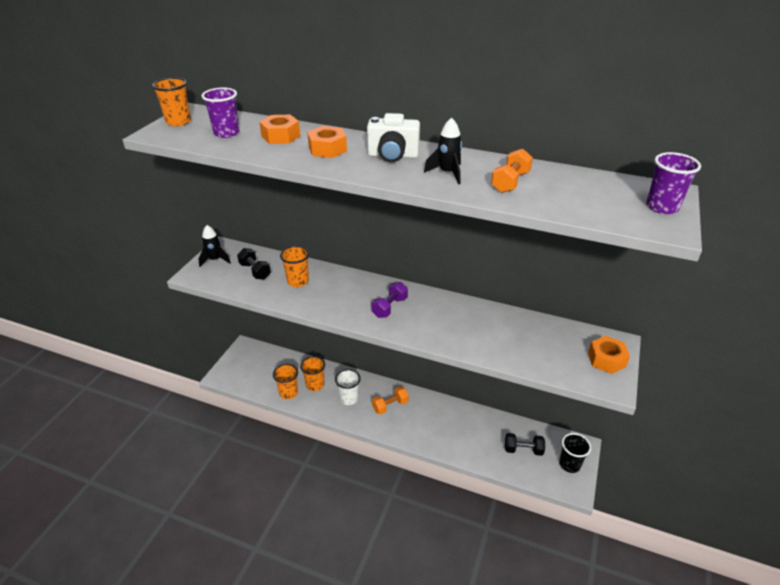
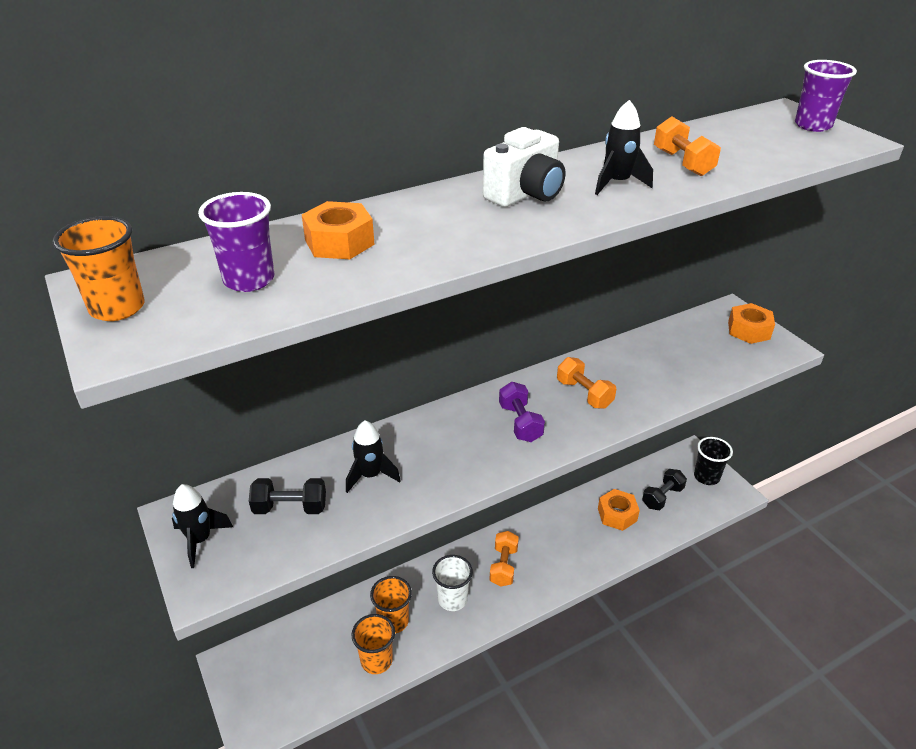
camera: 50 degrees left, 0 degrees up
(298, 281) = (370, 475): orange cup -> black rocket
(327, 149) = (439, 225): orange nut -> orange nut (617, 514)
(443, 318) = (584, 394): none -> orange dumbbell

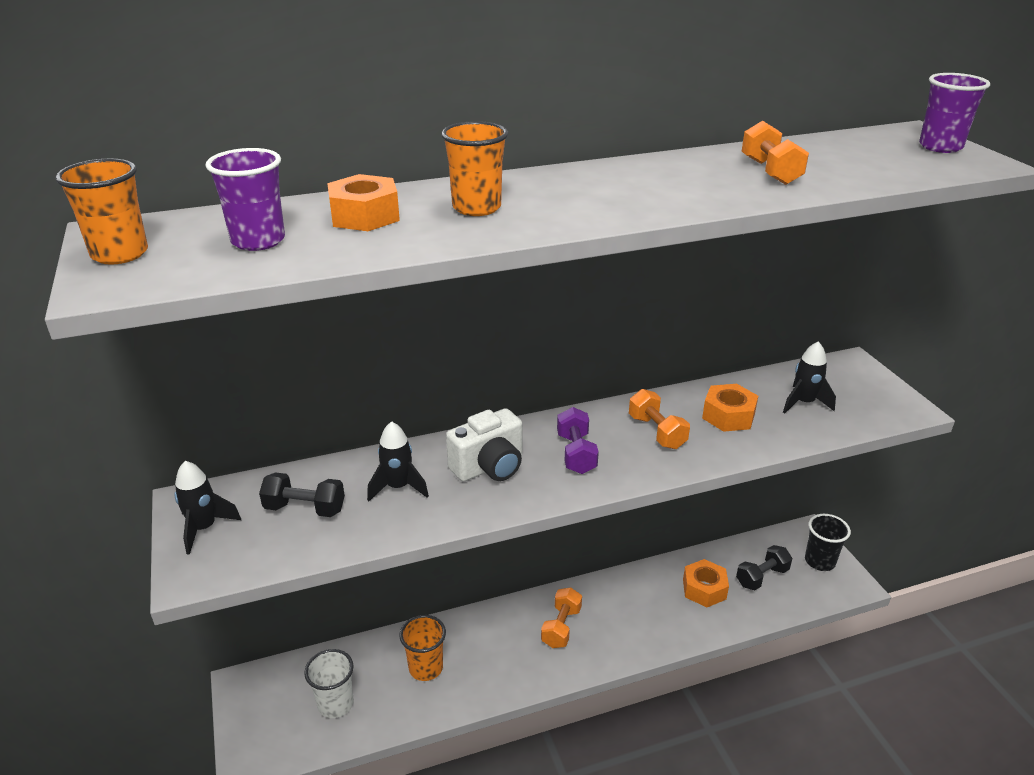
camera: 10 degrees right, 5 degrees down
(376, 660) = (397, 707): orange cup -> orange cup (476, 208)
(452, 599) = (496, 654): white cup -> white cup (335, 704)
(525, 194) = (581, 188): white camera -> white camera (489, 467)
(617, 183) = (687, 185): black rocket -> black rocket (803, 403)
(748, 330) = (868, 386): orange nut -> orange nut (728, 416)

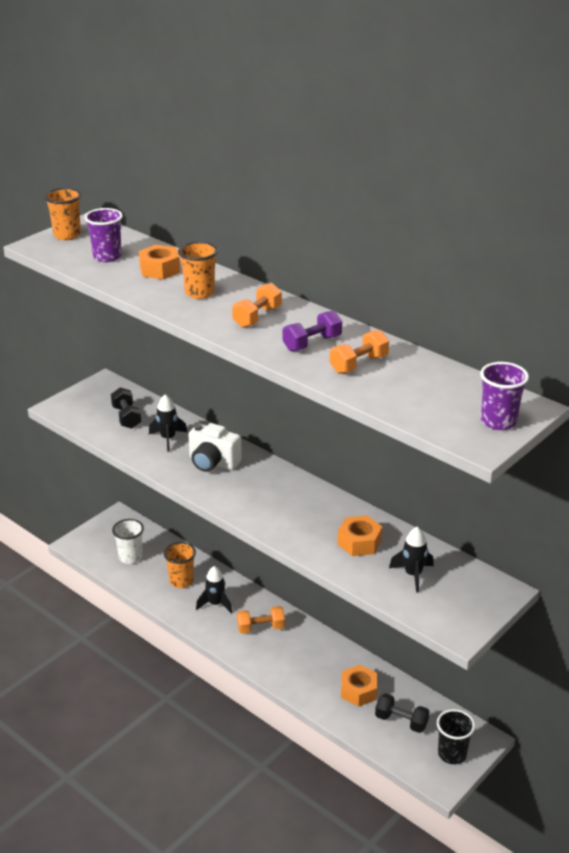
camera: 60 degrees right, 0 degrees up
(204, 528) = (89, 395): black rocket -> black rocket (215, 604)
(576, 453) = (255, 490): purple dumbbell -> purple dumbbell (312, 343)
(656, 432) = (309, 516): orange dumbbell -> orange dumbbell (257, 317)

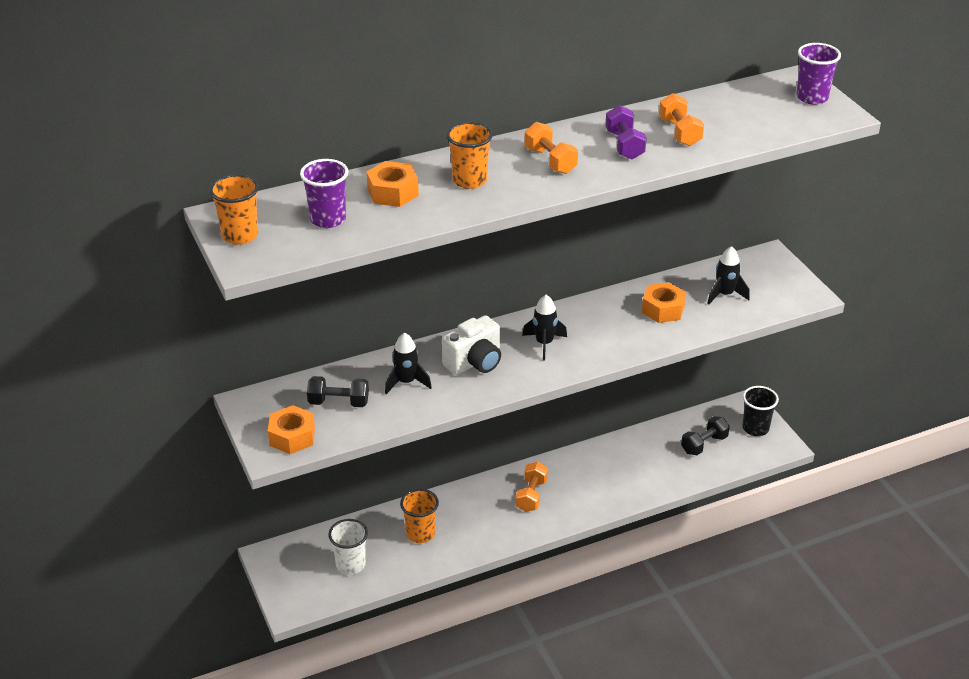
camera: 65 degrees left, 5 degrees up
(215, 604) = (474, 518): black rocket -> black rocket (544, 343)
(358, 691) = (653, 457): orange nut -> orange nut (292, 436)

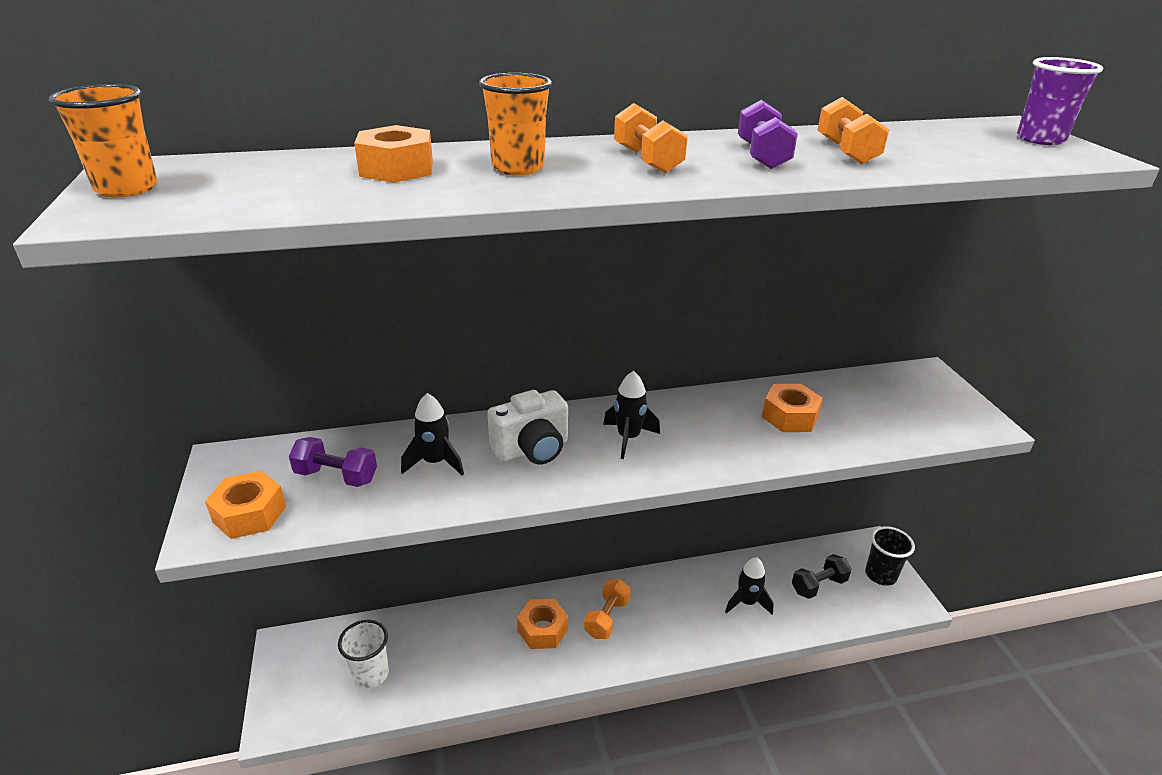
camera: 10 degrees right, 5 degrees down
(328, 219) = (275, 185): purple cup -> none
(338, 402) = (336, 476): black dumbbell -> purple dumbbell
(420, 534) = (465, 646): orange cup -> none
(480, 512) = (542, 629): none -> orange nut
(725, 294) = (871, 409): black rocket -> black rocket (747, 602)

